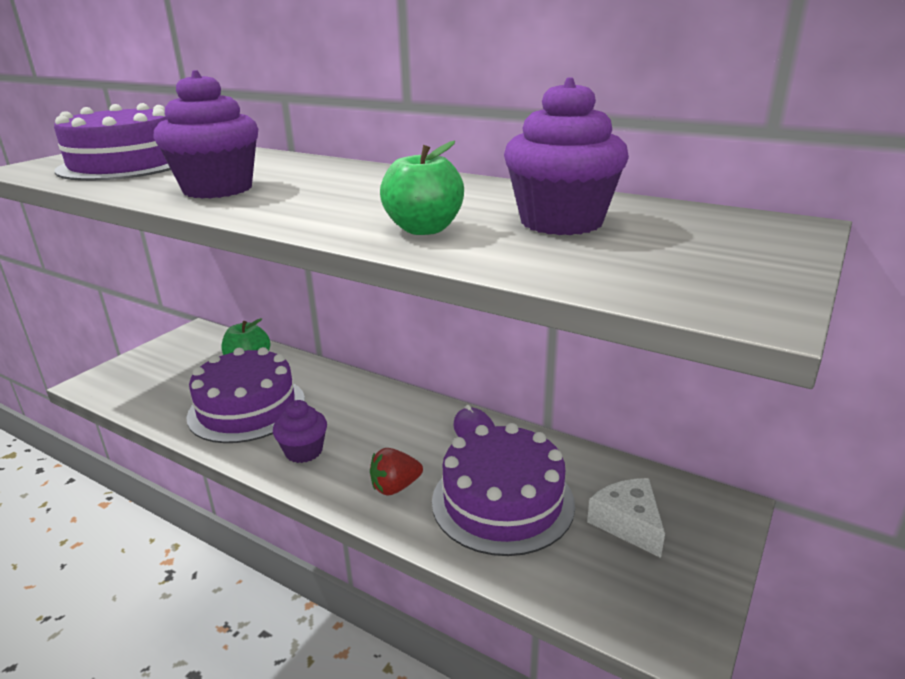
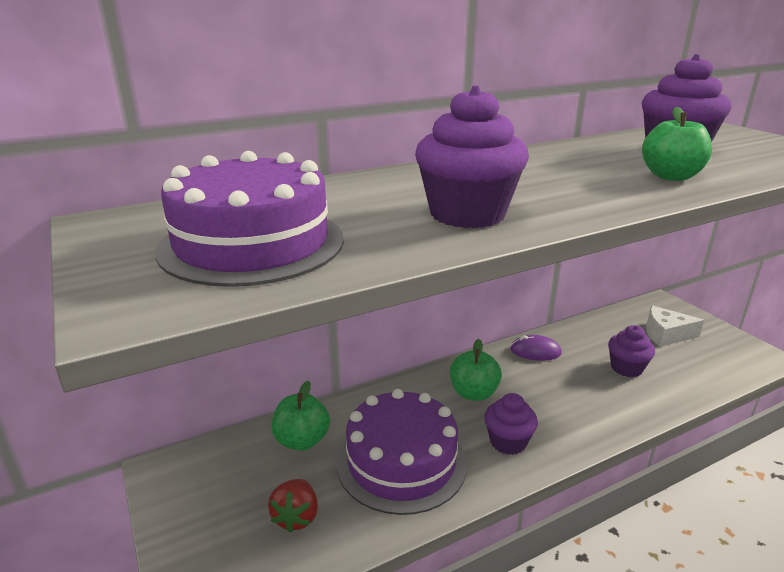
camera: 60 degrees left, 0 degrees up
(365, 415) = (473, 393): none -> green apple
(395, 487) = (587, 407): red strawberry -> red strawberry (296, 517)
(502, 501) = (626, 368): purple cake -> purple cupcake

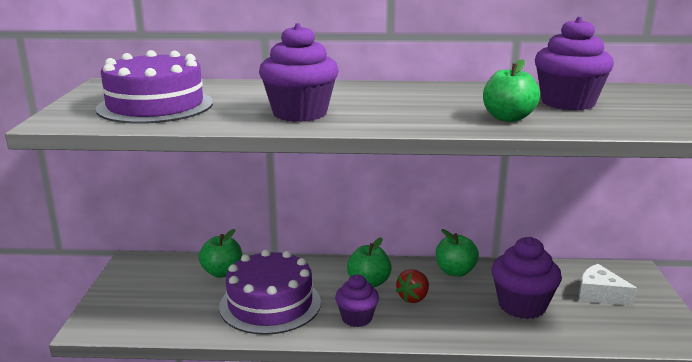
camera: 30 degrees right, 5 degrees down
(296, 517) = (177, 309): red strawberry -> red strawberry (413, 298)
(535, 351) = (455, 272): purple mouse -> green apple
(626, 368) = (522, 305): purple cupcake -> purple cupcake, size x1.59

